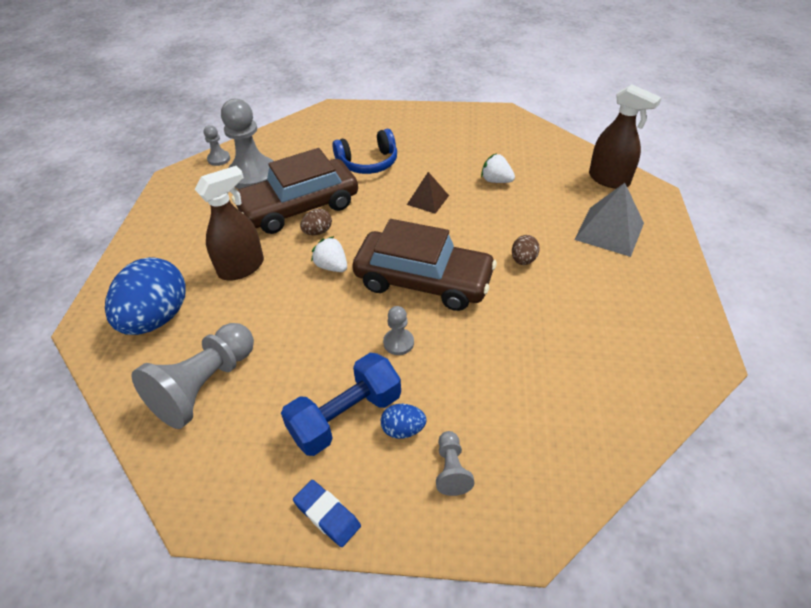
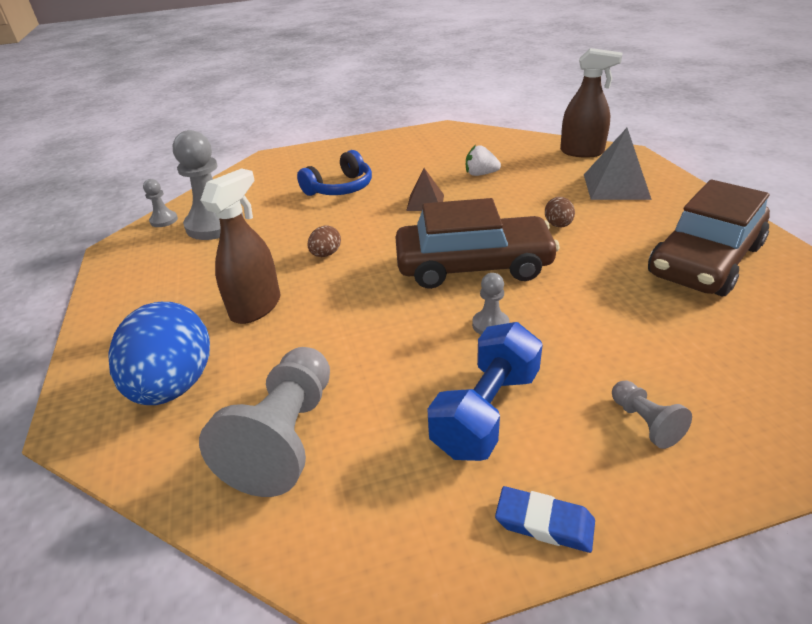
camera: 20 degrees left, 10 degrees down
(299, 207) = (289, 239): brown car -> brown car (704, 260)
(332, 266) = (364, 279): white strawberry -> none
(403, 429) = (561, 402): blue egg -> none

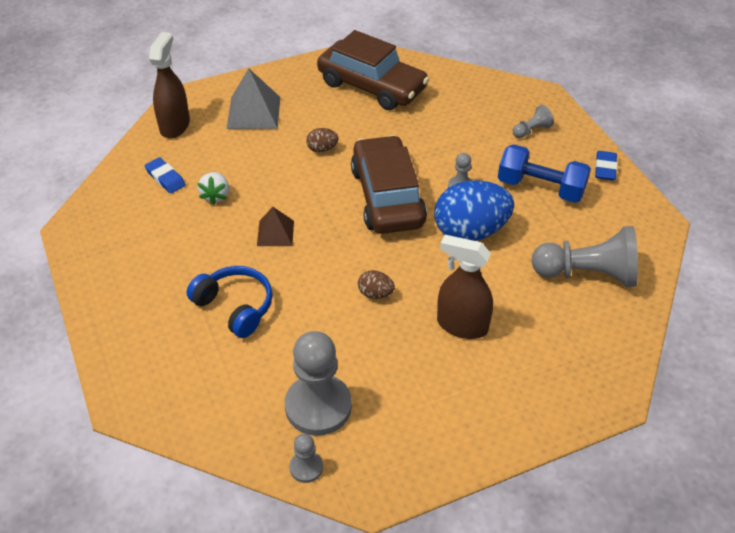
camera: 100 degrees left, 10 degrees up
(174, 385) = (562, 350): blue egg -> blue egg (470, 231)
(505, 153) = (165, 178): none -> blue eraser

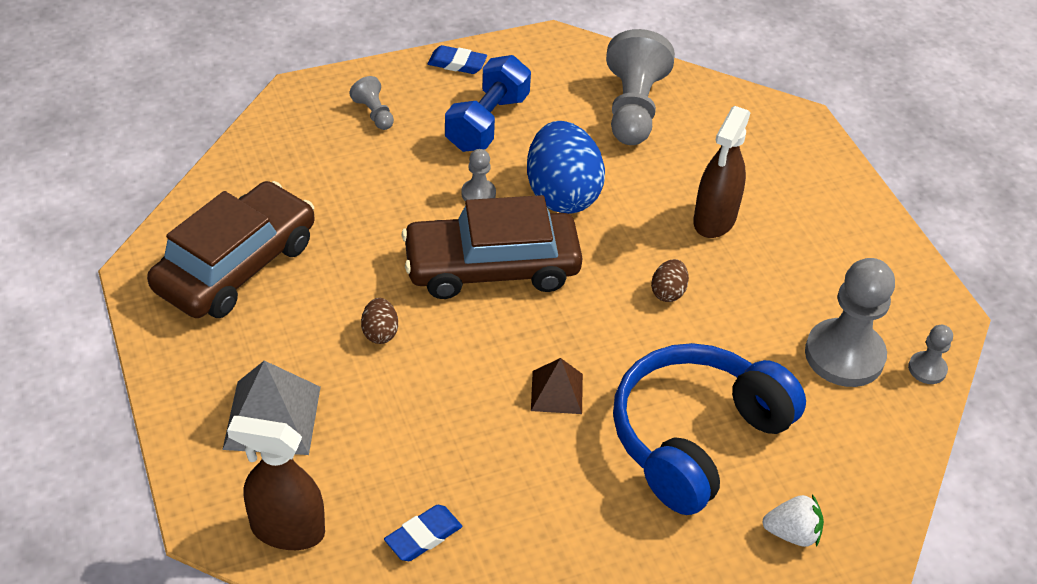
camera: 90 degrees left, 0 degrees up
(216, 196) = (472, 465): white strawberry -> white strawberry (792, 533)
(235, 307) = (695, 437): blue headphones -> blue headphones, size x1.65

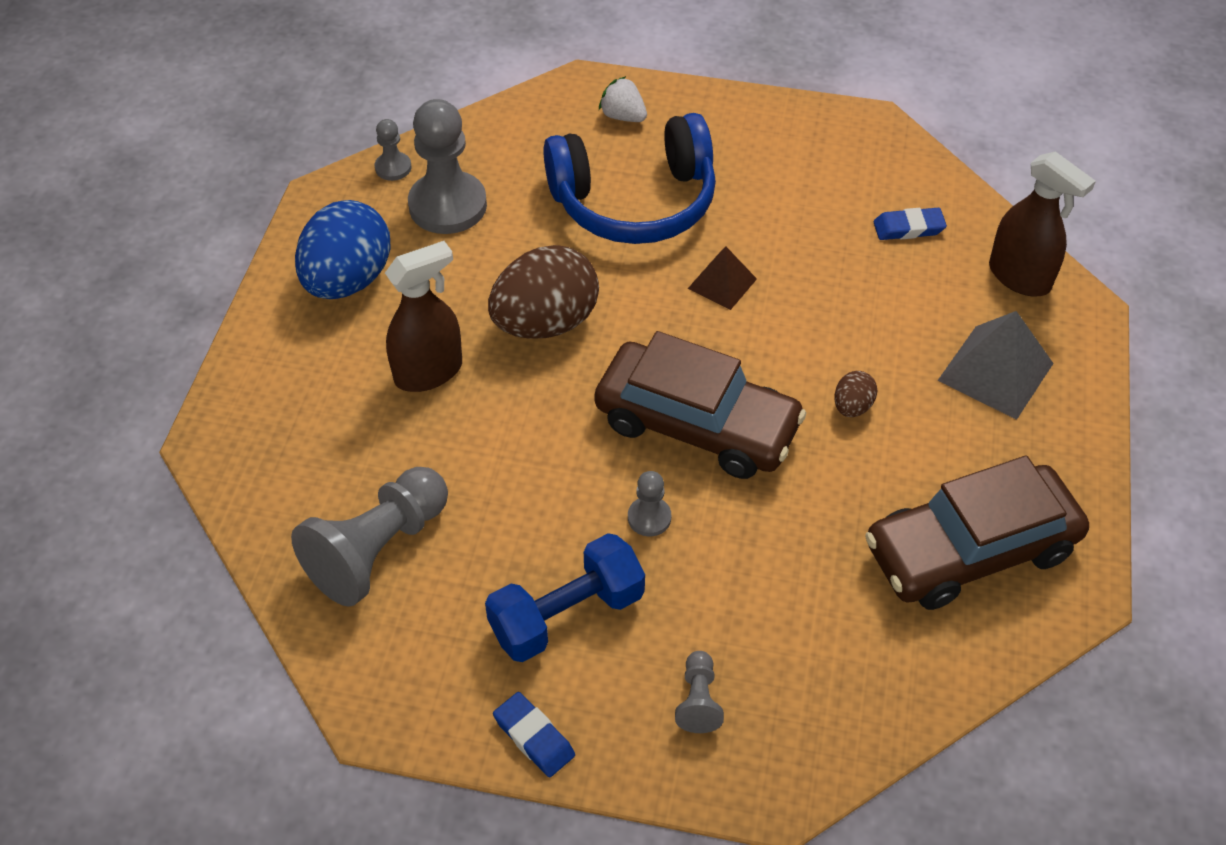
camera: 145 degrees left, 5 degrees up
(562, 194) = (558, 474): blue egg -> blue egg (348, 280)
(668, 292) = (545, 323): brown egg -> brown egg, size x2.26

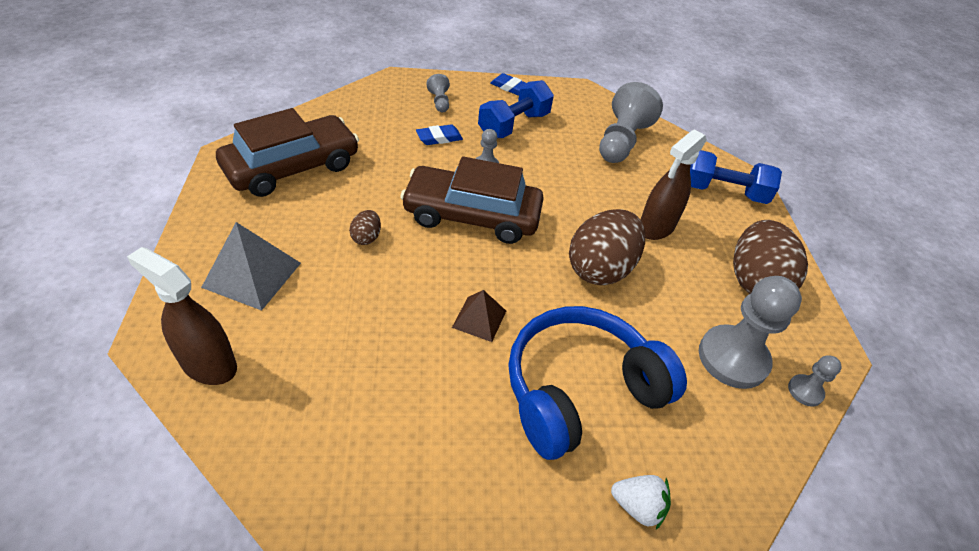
camera: 160 degrees right, 5 degrees down
(274, 420) = (723, 192): none -> blue dumbbell
(348, 280) = (754, 281): blue egg -> brown egg
(908, 228) = (312, 404): blue eraser -> blue eraser (439, 138)

